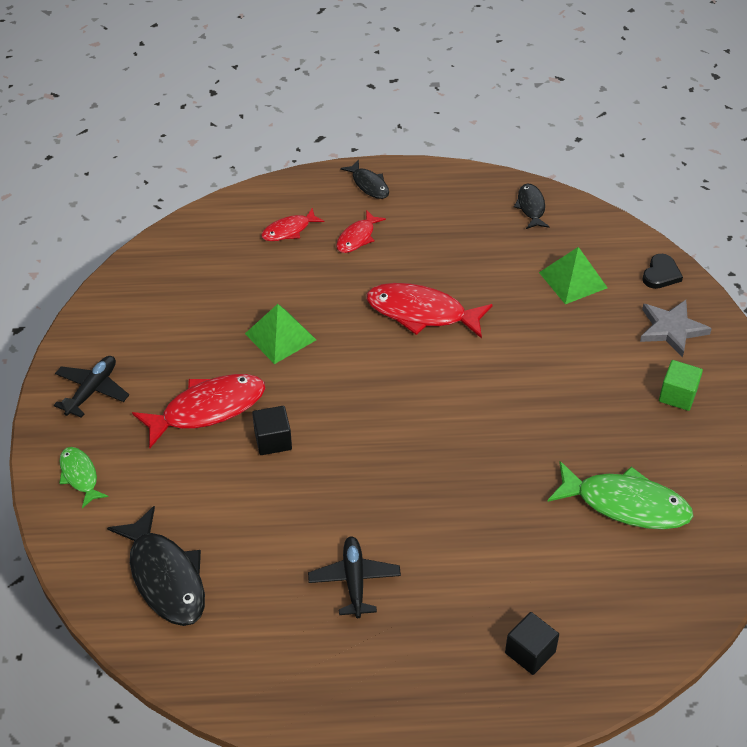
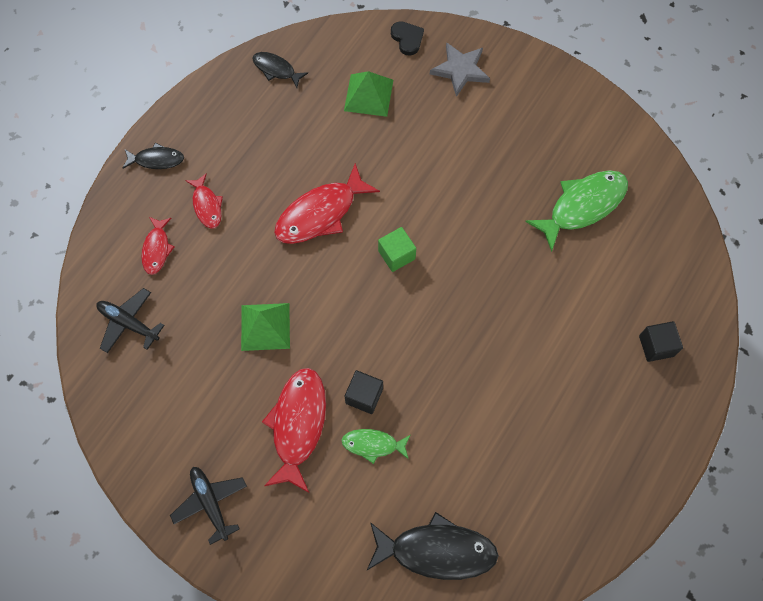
camera: 55 degrees left, 20 degrees up
(80, 476) = (293, 562): green fish -> green fish (373, 444)
(354, 580) = (528, 419): black plane -> black plane (129, 323)
(677, 395) = (518, 109): green cube -> green cube (396, 255)

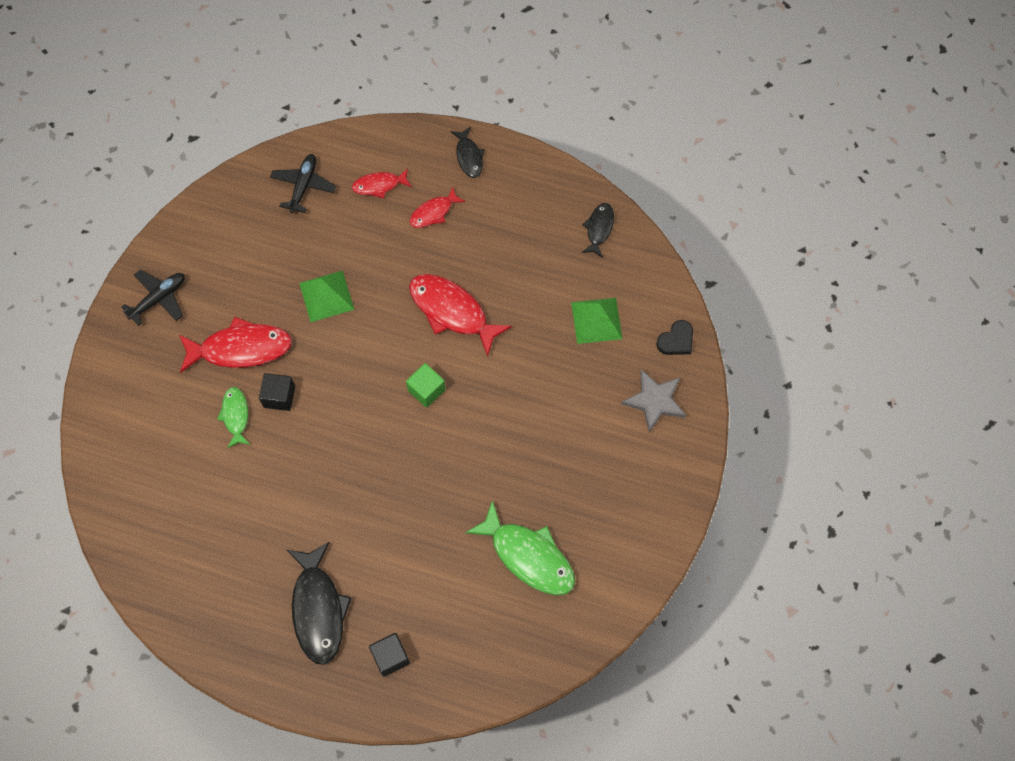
camera: 75 degrees right, 0 degrees up
(436, 551) = (151, 492): black fish -> black fish (318, 609)

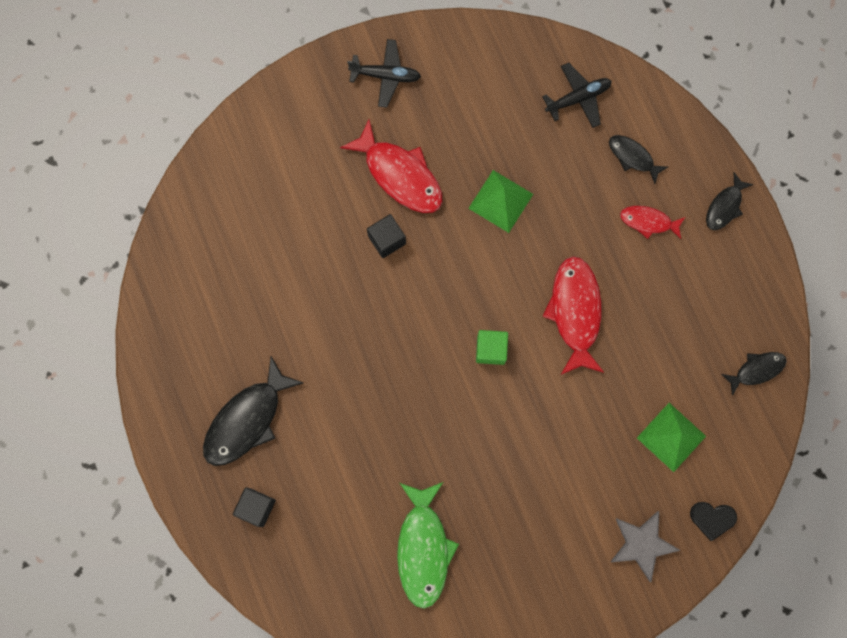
camera: 50 degrees right, 10 degrees up
(235, 416) = (343, 220): green fish -> none
(379, 185) = (633, 157): red fish -> black fish

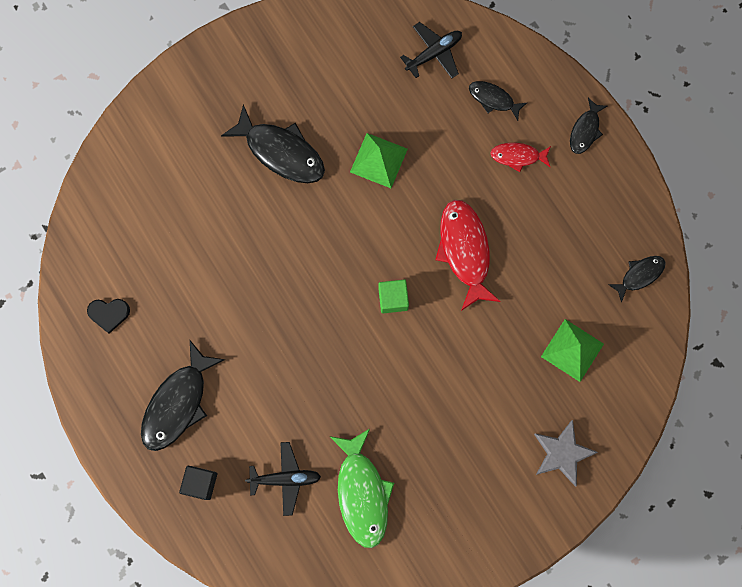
camera: 10 degrees left, 0 degrees up
(385, 76) = (252, 62): black plane -> black plane (285, 478)
(387, 240) = (279, 214): black cube -> none
(400, 175) = (281, 152): red fish -> black fish
(712, 519) = (622, 418): black heart -> black heart (109, 314)

